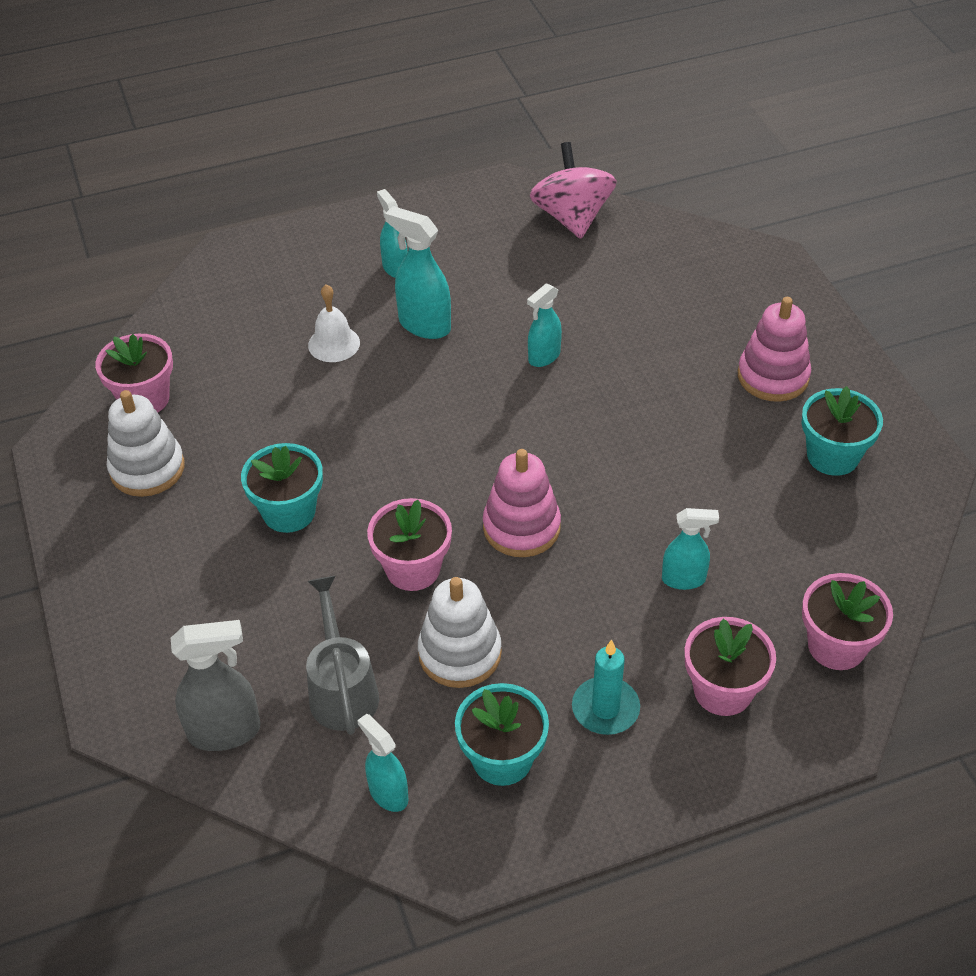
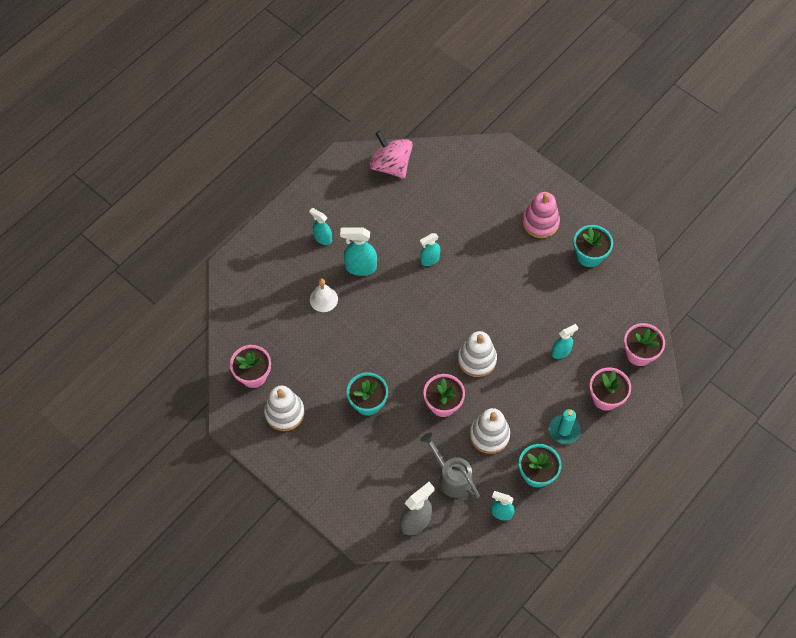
camera: 30 degrees left, 15 degrees up
(521, 527) = (477, 359): pink stacking toy -> white stacking toy
(544, 357) = (429, 260): turquoise spray bottle -> turquoise spray bottle turned 45 degrees clockwise

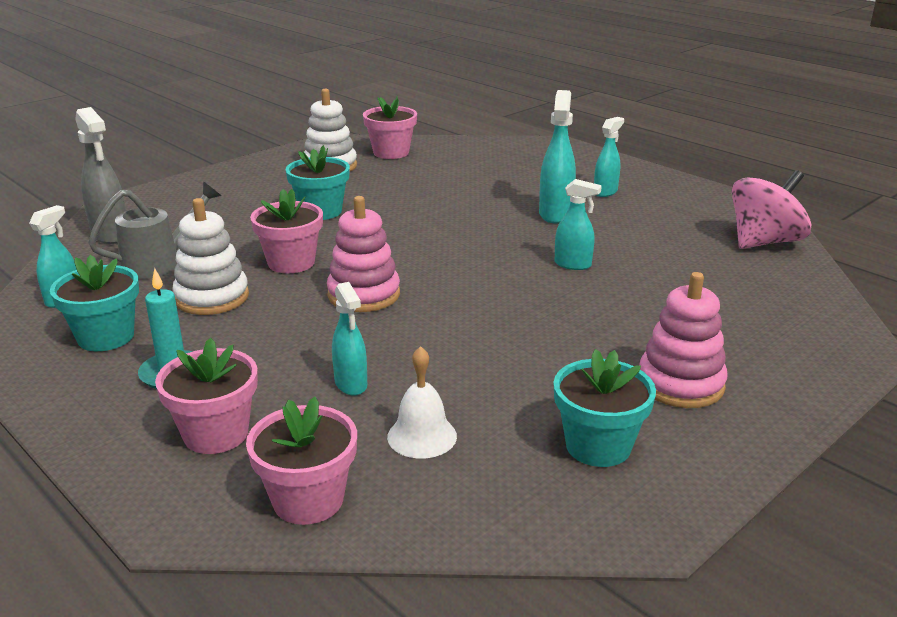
camera: 95 degrees right, 35 degrees down
(323, 299) = (500, 190): white bell -> white bell (422, 436)
(429, 260) = (573, 264): turquoise spray bottle -> turquoise spray bottle turned 135 degrees clockwise
(477, 359) = (364, 295): white stacking toy -> pink stacking toy

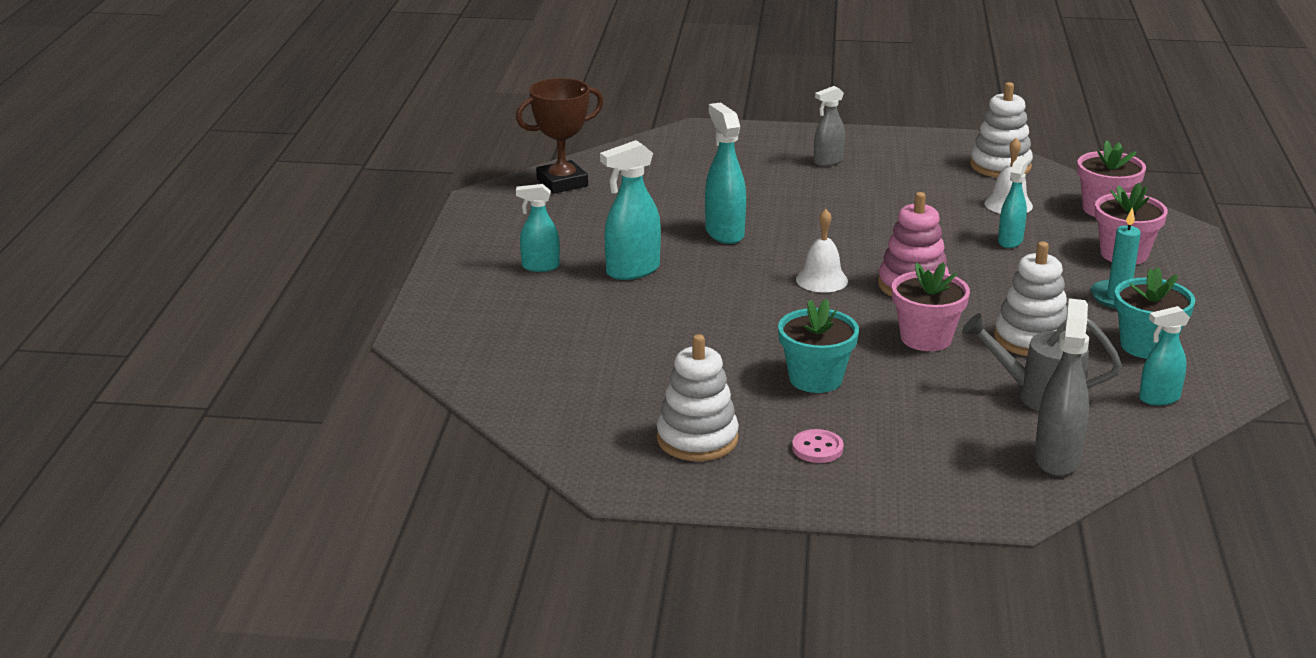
camera: 130 degrees left, 0 degrees up
(262, 186) = (817, 448): none -> pink button
(391, 152) = (594, 423): pink flower pot -> none
(434, 266) = (821, 280): none -> white bell
(526, 503) = (1000, 166): none -> white stacking toy
(573, 264) = (724, 233): turquoise spray bottle -> turquoise spray bottle, size x1.53
(598, 446) = (926, 164): turquoise flower pot -> none
(680, 384) = (828, 161): pink stacking toy -> grey spray bottle
(764, 242) = (562, 183): pink spinning top -> brown trophy

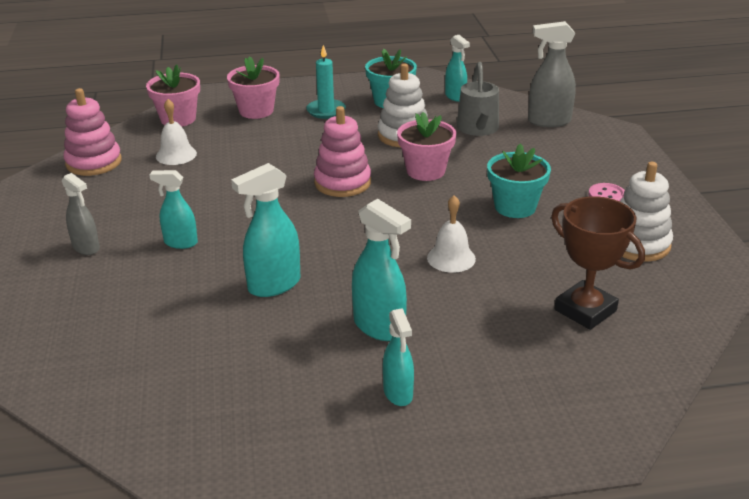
camera: 105 degrees left, 5 degrees up
(562, 183) = (164, 430): brown trophy -> brown trophy (585, 310)
(821, 280) = (351, 222): white bell -> white bell (451, 258)
(1000, 166) = (94, 162): white stacking toy -> pink stacking toy
(1010, 241) = (247, 150): turquoise spray bottle -> turquoise spray bottle (180, 243)

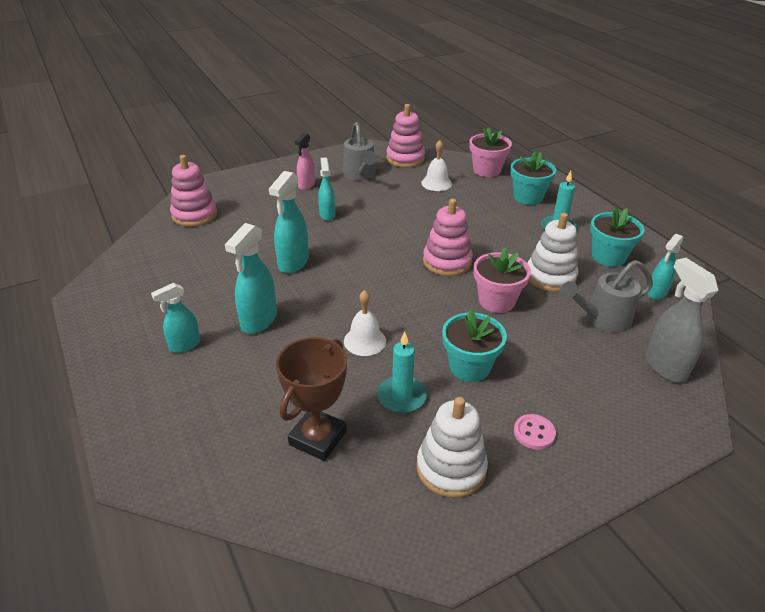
camera: 70 degrees right, 5 degrees up
(75, 362) = (194, 215): none -> pink stacking toy
(86, 248) = (306, 185): grey spray bottle -> pink spray bottle
(102, 202) = (360, 175): none -> grey watering can
(256, 111) = (528, 197): pink flower pot -> turquoise flower pot
(274, 285) = (293, 263): turquoise spray bottle -> turquoise spray bottle turned 105 degrees counterclockwise
(543, 251) = (401, 397): none -> turquoise candle

